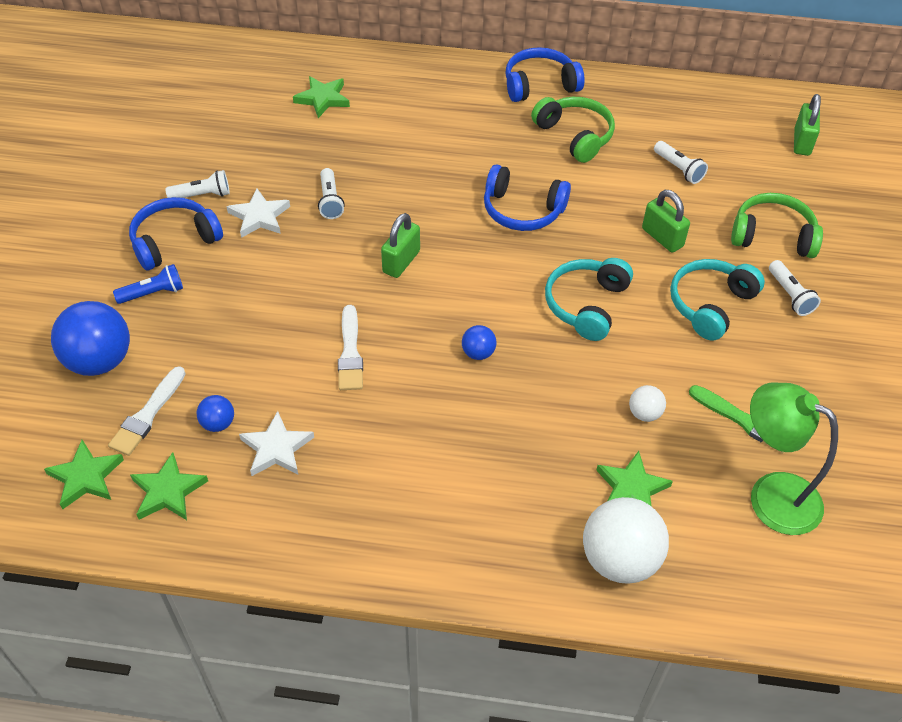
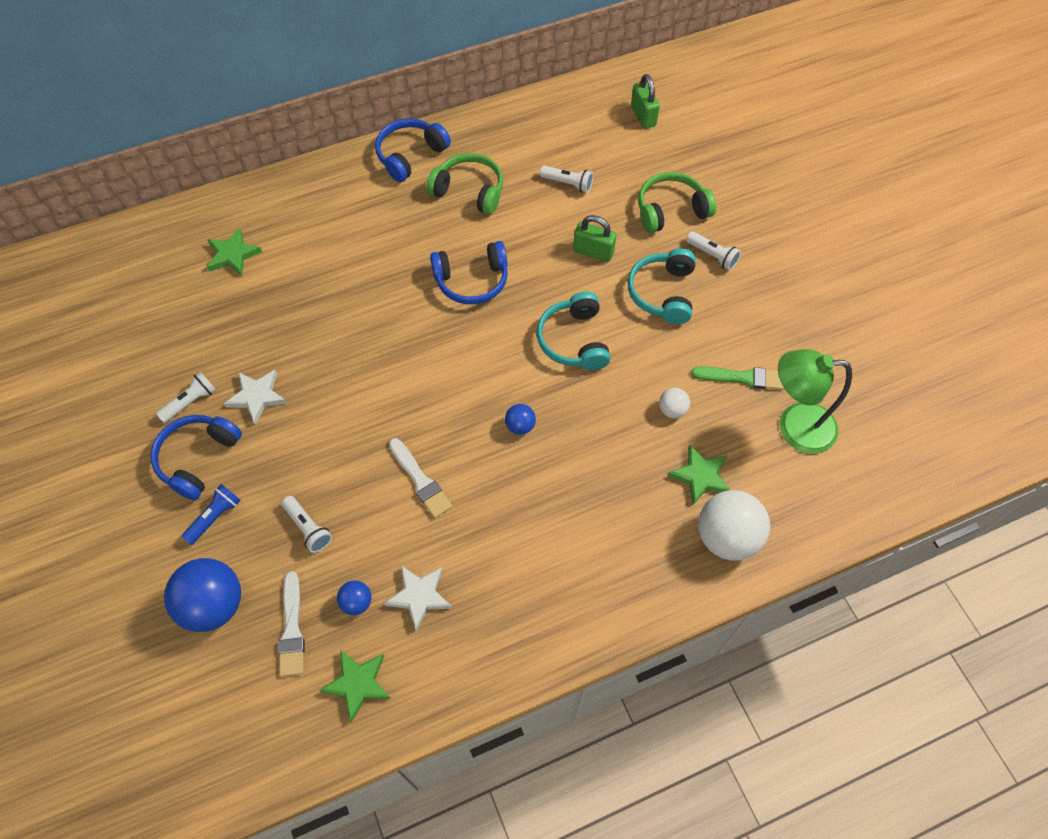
camera: 30 degrees left, 10 degrees up
(86, 477) = (280, 713): green star -> none
(330, 201) = (308, 351): white flashlight -> white flashlight (308, 528)
(401, 262) = (406, 377): green padlock -> none

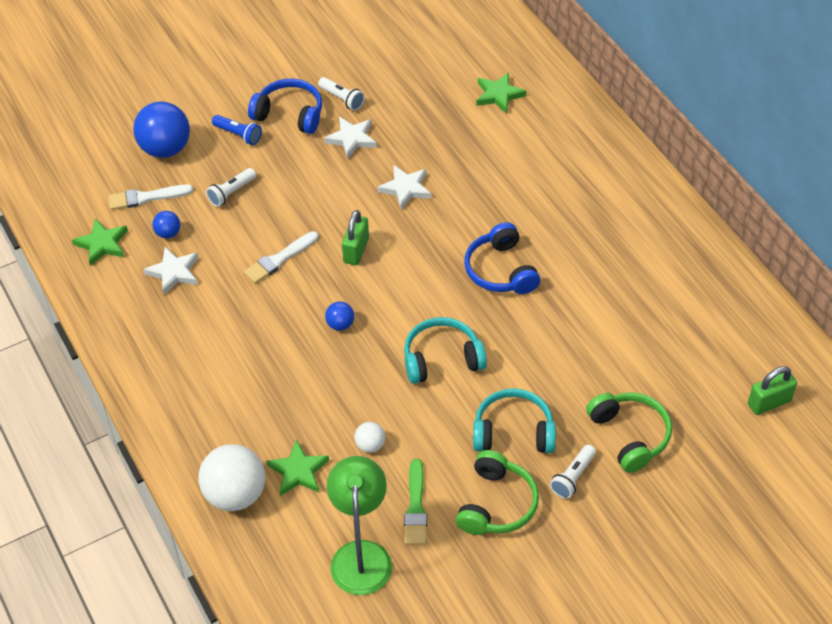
camera: 85 degrees right, 10 degrees down
(345, 351) = (406, 188): none -> white star
(410, 155) = (652, 202): blue headphones -> none
(469, 191) = (615, 255): green headphones -> green headphones (497, 504)
(568, 184) = (646, 338): white flashlight -> none
(593, 252) = (556, 367): green padlock -> green padlock (356, 250)

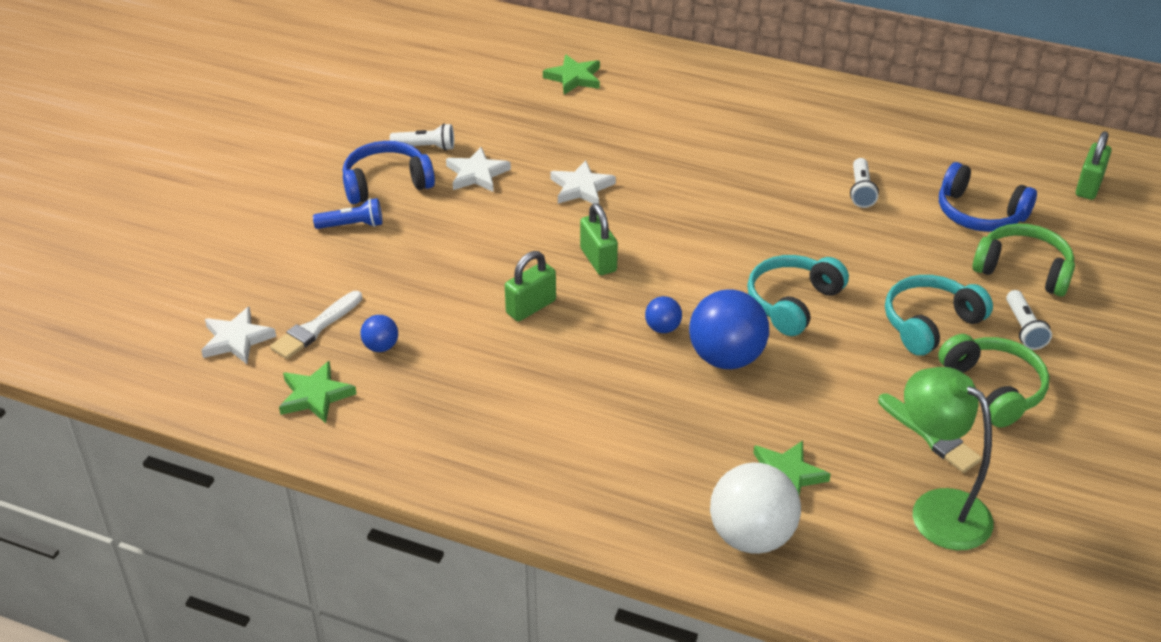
camera: 40 degrees left, 10 degrees down
(165, 149) = (284, 275): blue ball -> blue ball (726, 358)
(174, 272) = (431, 377): white star -> white star (237, 339)
(231, 193) = (407, 277): white flashlight -> white flashlight (861, 191)
(279, 259) = (531, 307): white brush -> green padlock
(370, 445) = (822, 411): white ball -> none
(500, 270) = (752, 207): blue headphones -> blue headphones (979, 214)

